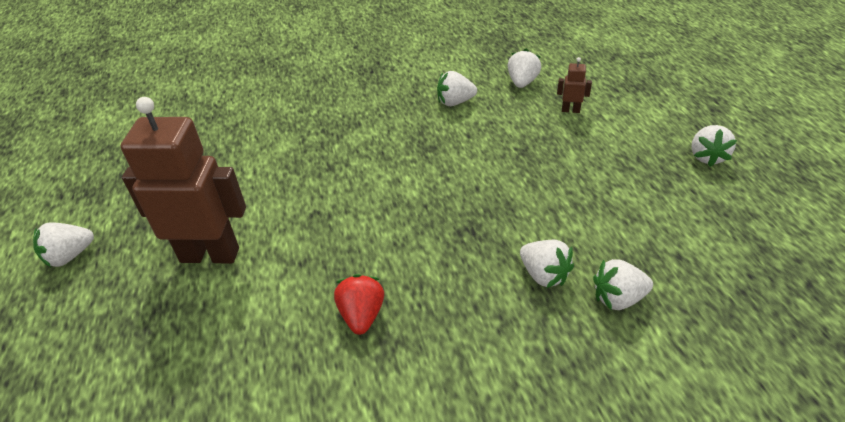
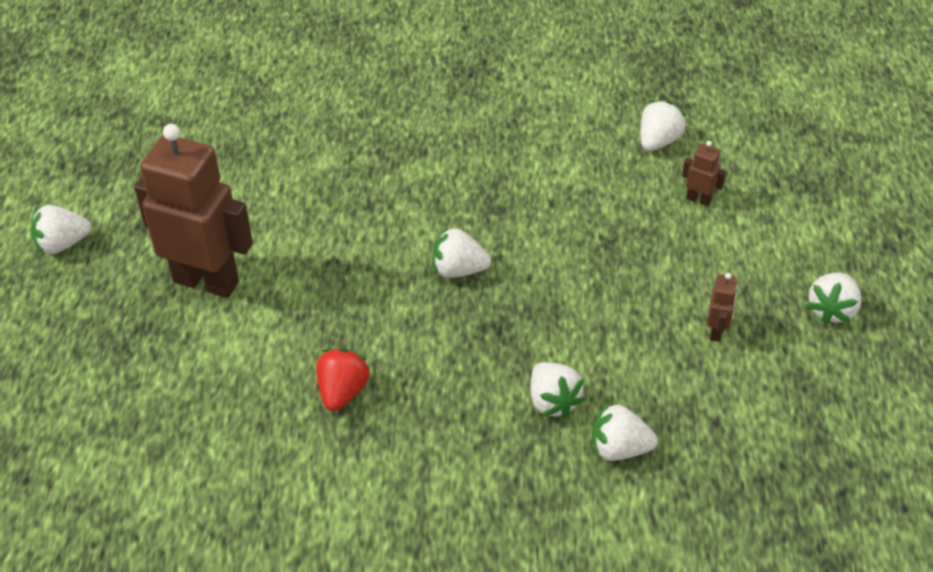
camera: 15 degrees right, 5 degrees up
(455, 102) = (557, 150): white strawberry -> white strawberry (458, 270)
(637, 191) = (716, 331): none -> brown robot

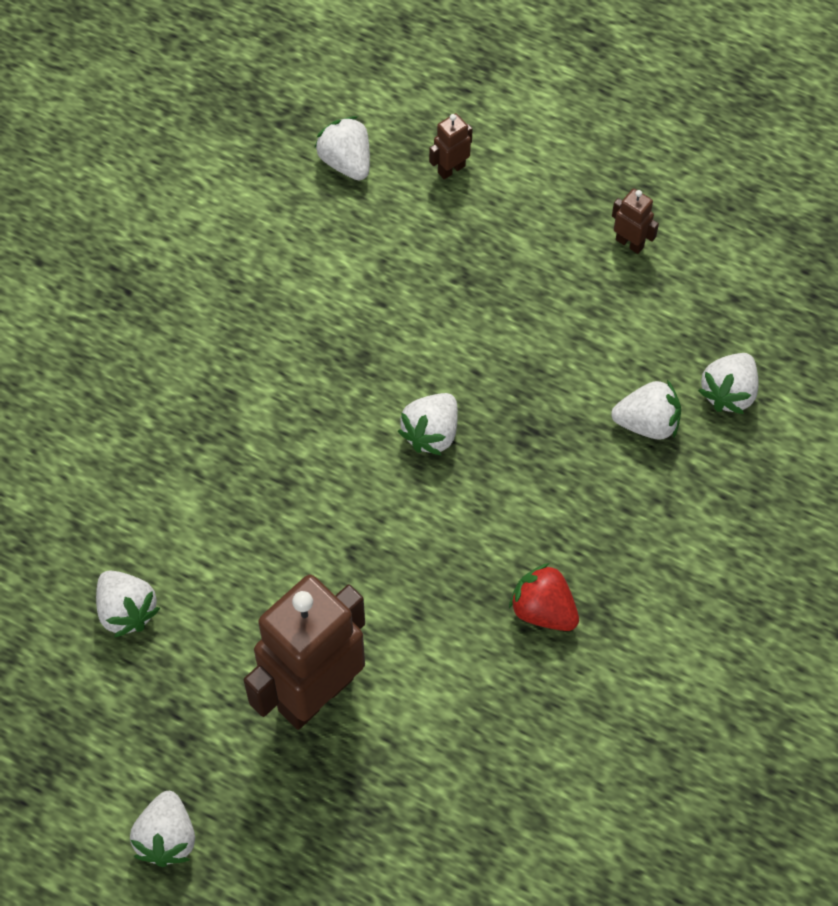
camera: 65 degrees left, 15 degrees up
(831, 310) = (651, 136): white strawberry -> white strawberry (127, 611)

